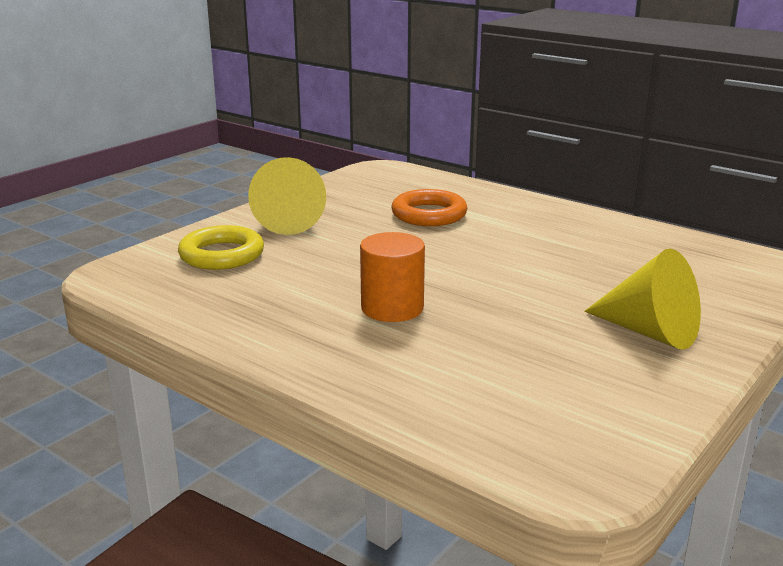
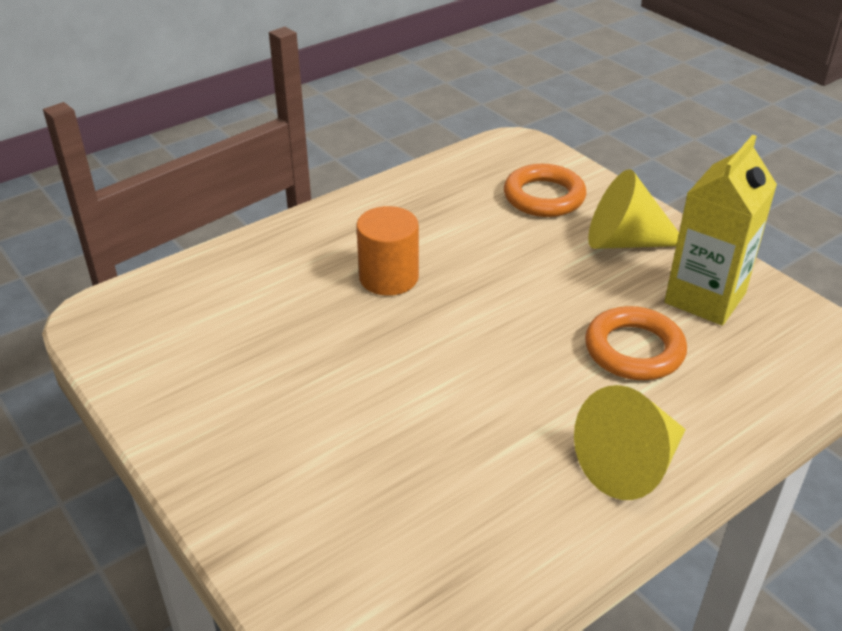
camera: 105 degrees right, 15 degrees up
(222, 255) = (544, 197): yellow ring -> orange ring
(353, 197) = (705, 298): none -> yellow carton
(649, 332) = (255, 435): yellow cone -> yellow cone (630, 465)

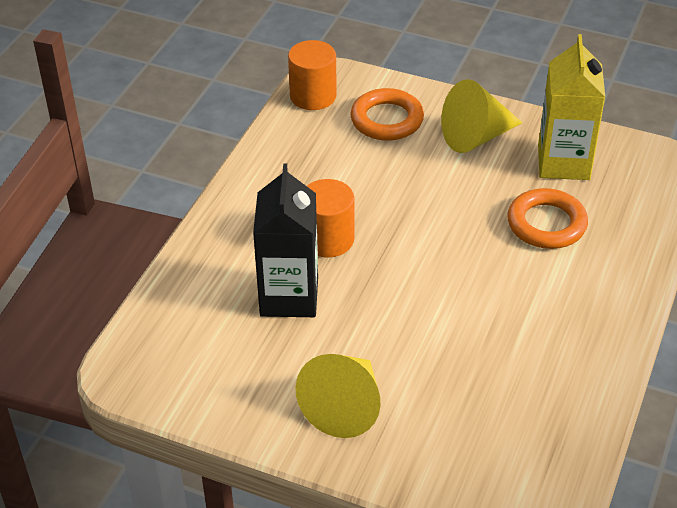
camera: 30 degrees left, 5 degrees up
(303, 313) = (289, 296): none -> black carton
(490, 155) = (313, 96): none -> orange cylinder
(630, 465) = (604, 309): yellow cone -> yellow cone (345, 406)

